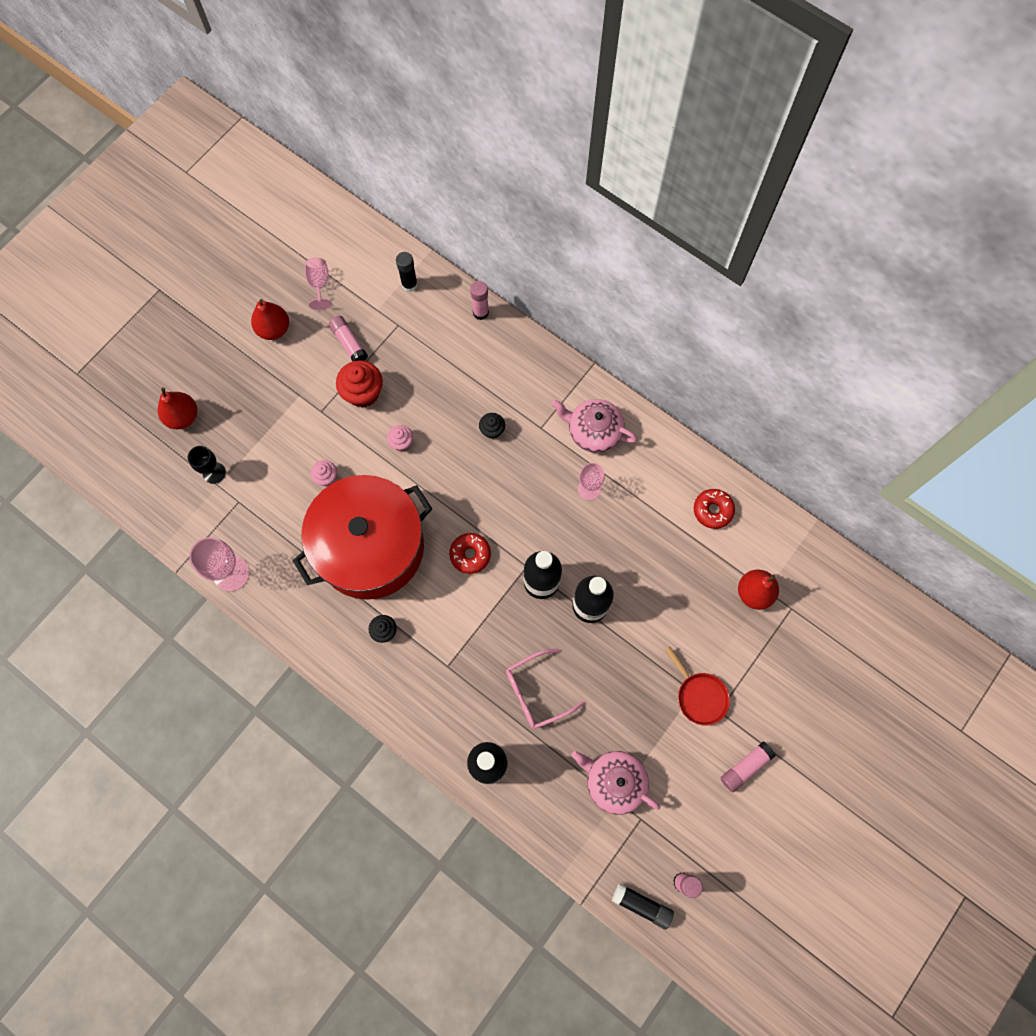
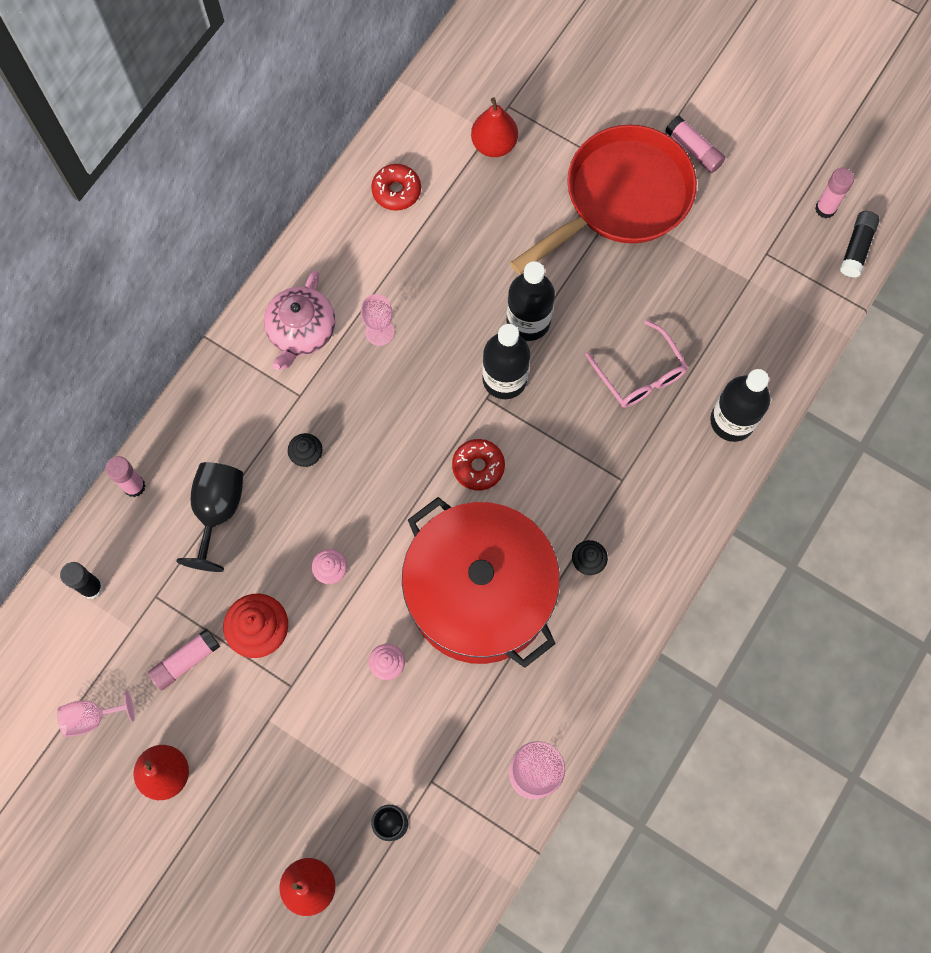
camera: 95 degrees left, 0 degrees up
(456, 367) = (217, 511): none -> black goblet
(614, 781) = (730, 283): pink teapot -> none
(699, 696) = (621, 198): red pan -> red pan, size x2.15

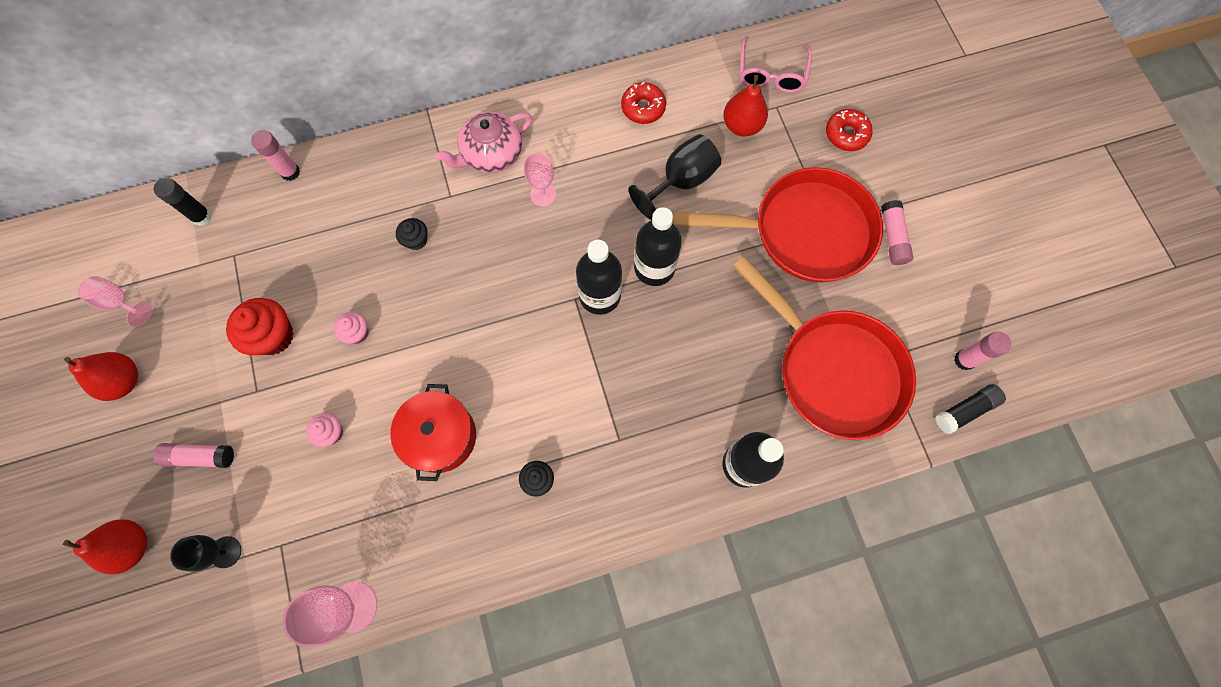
camera: 40 degrees right, 0 degrees up
(185, 661) = (209, 315): pink glue stick -> pink glue stick (200, 456)
(217, 511) = (325, 231): black goblet -> black goblet (681, 181)
(478, 467) = (523, 343): red donut -> red donut (846, 134)
(480, 593) = (440, 436): red pot -> red pot, size x0.54
(640, 375) = (703, 372): pink glasses -> pink glasses (771, 74)
(737, 294) = (833, 370): none -> red pan

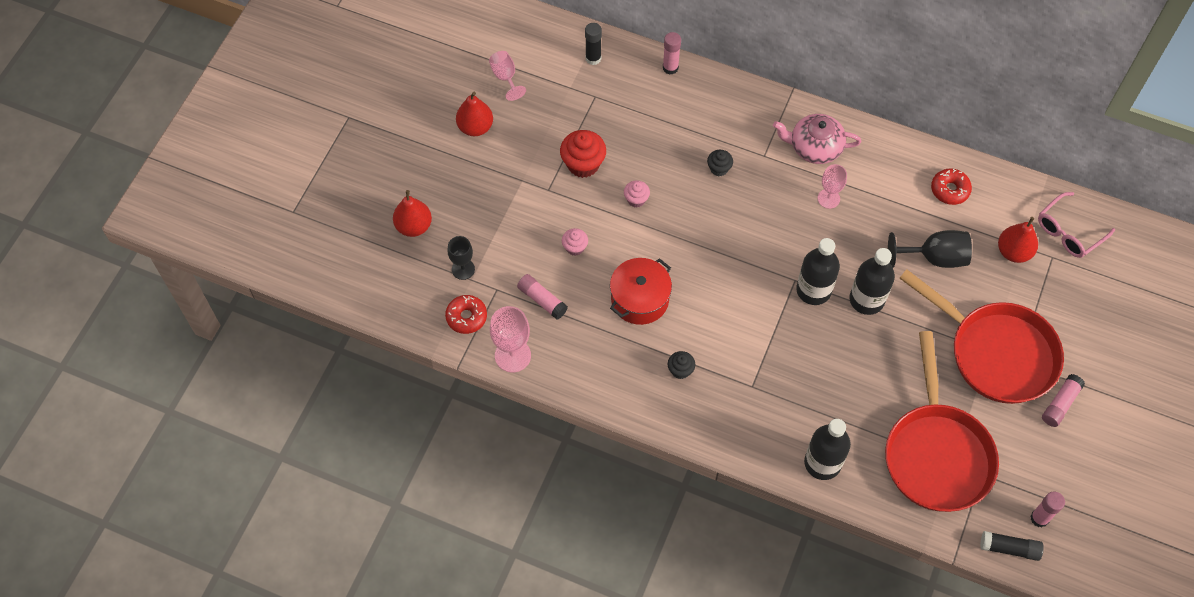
camera: 40 degrees right, 10 degrees down
(200, 456) = (487, 204): pink glue stick -> pink glue stick (542, 300)
(846, 134) = (1089, 312): red donut -> red donut (466, 317)

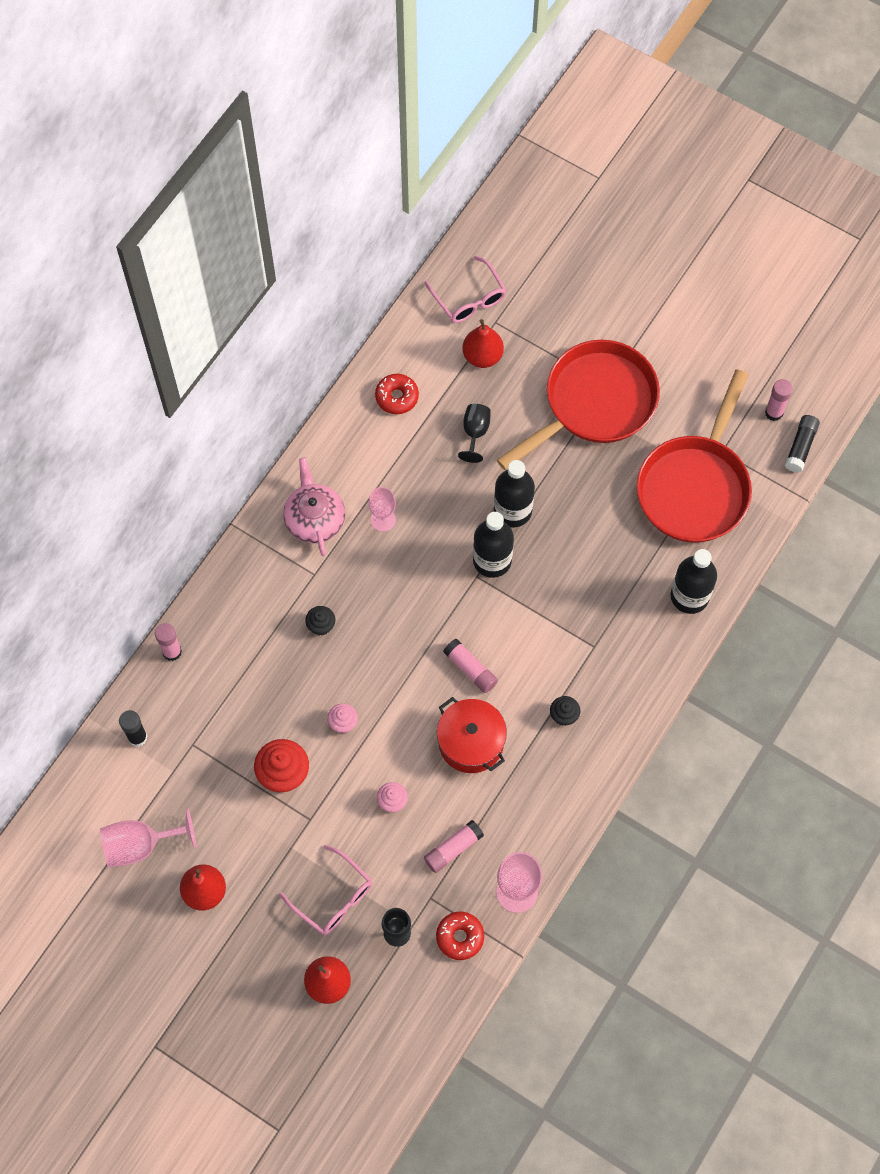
camera: 80 degrees left, 5 degrees up
(485, 218) = (333, 898): none -> pink glasses
(505, 77) = (140, 845): pink goblet -> pink goblet, size x1.53
(814, 147) = (315, 519): pink teapot -> pink teapot turned 150 degrees clockwise
(934, 257) = (475, 432): black goblet -> black goblet, size x0.65
(936, 454) = (695, 487): red pan -> red pan turned 105 degrees clockwise
(1060, 404) = (658, 361): pink glue stick -> pink glue stick (470, 669)

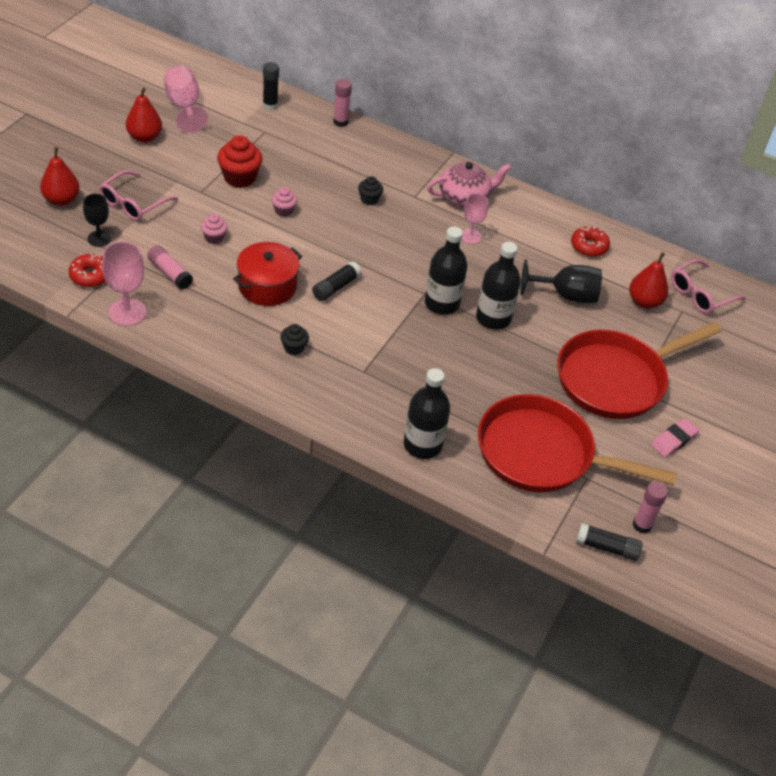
camera: 80 degrees right, 20 degrees down
(470, 669) = (336, 287): pink glue stick -> black glue stick
(475, 432) = (566, 295): black goblet -> black goblet, size x1.53
(594, 403) = (616, 379): red pan -> red pan turned 105 degrees clockwise
(671, 365) = (673, 440): none -> pink eraser

